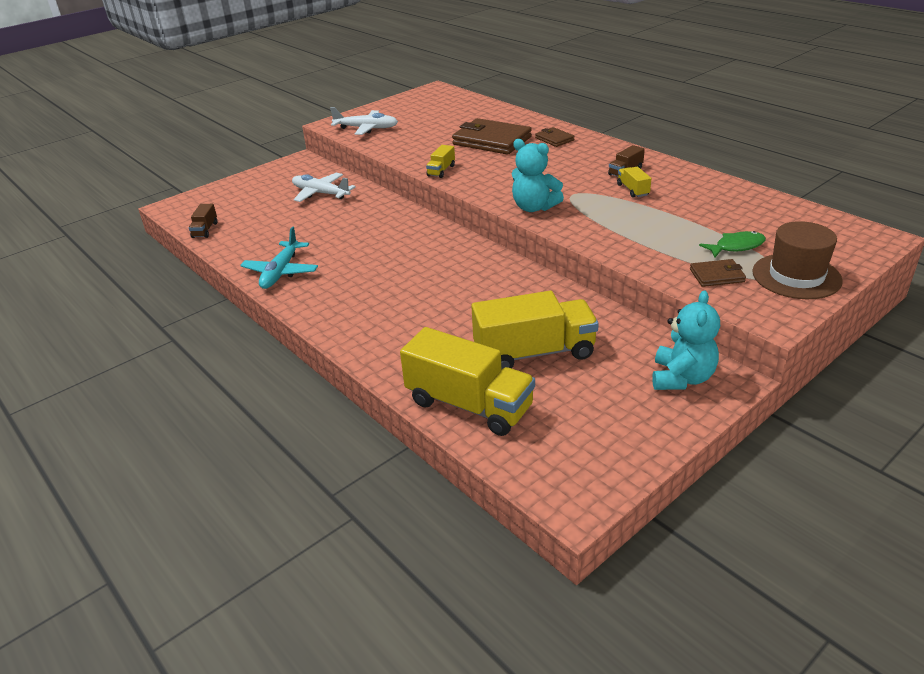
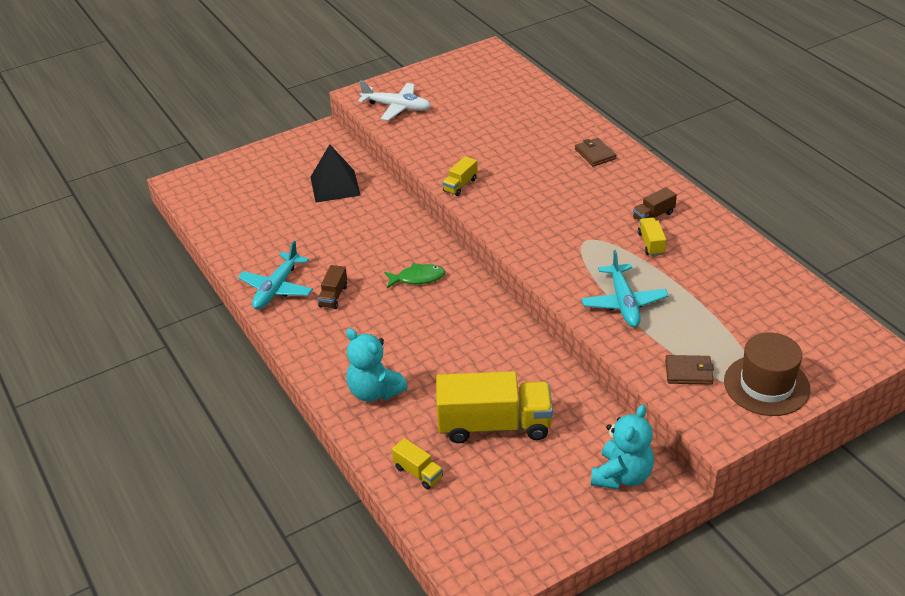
camera: 10 degrees right, 5 degrees up
(205, 230) = (210, 220): brown truck -> brown truck (333, 296)
(320, 193) = (335, 186): white plane -> black pyramid
(469, 405) = (418, 472): yellow truck -> yellow truck, size x0.45
(492, 141) = (526, 147): brown wallet -> none
(534, 207) = (540, 253): turquoise teddy bear -> turquoise teddy bear (374, 391)
(628, 233) = (624, 303): none -> turquoise plane
(736, 247) = (724, 338): green fish -> green fish (417, 278)

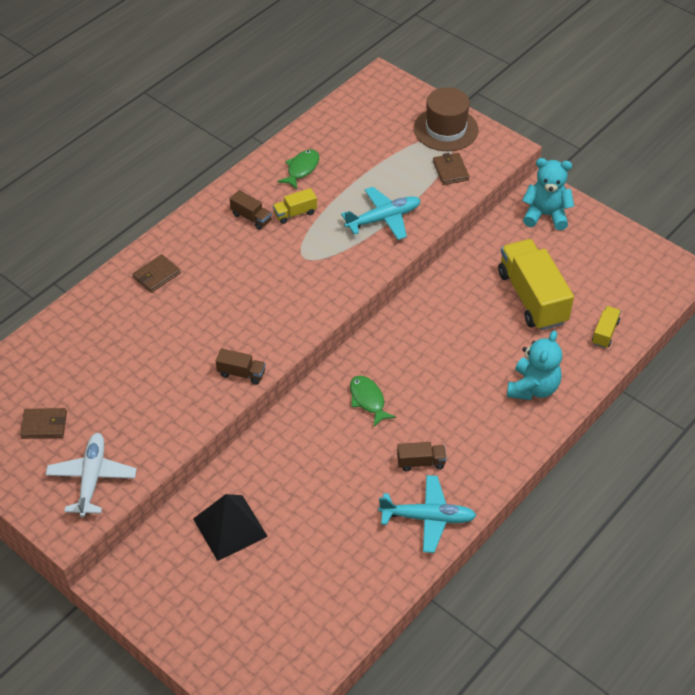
camera: 110 degrees left, 10 degrees up
(458, 91) = (44, 425): none -> brown wallet
(460, 185) = (241, 373): yellow truck -> brown truck
(718, 258) = (301, 169): none -> green fish

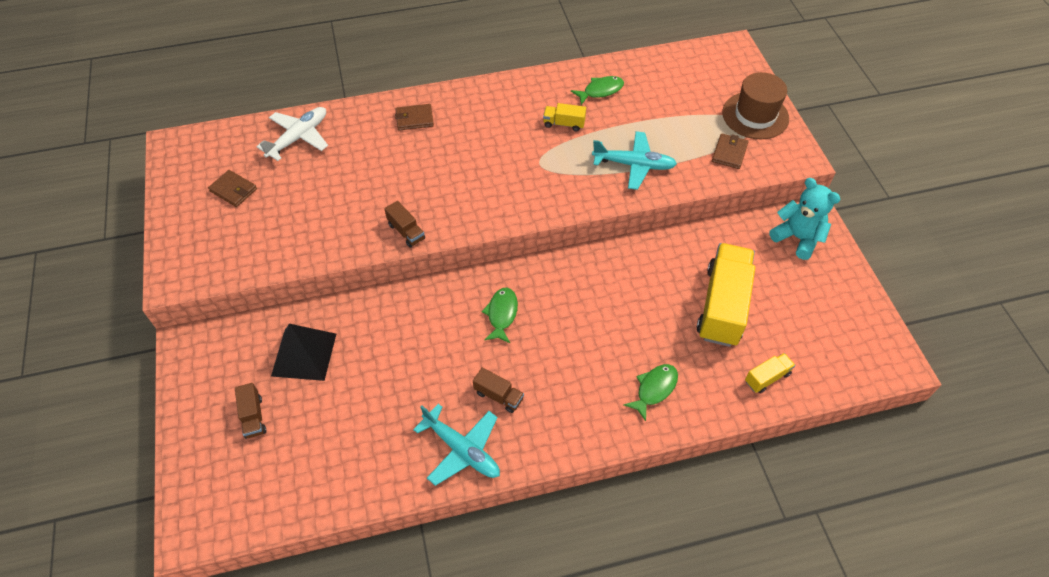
camera: 35 degrees right, 5 degrees up
(92, 478) = (226, 251): white plane -> white plane (299, 137)
(251, 217) = (526, 110): brown truck -> brown truck (253, 417)
(533, 388) = (654, 389): turquoise teddy bear -> green fish

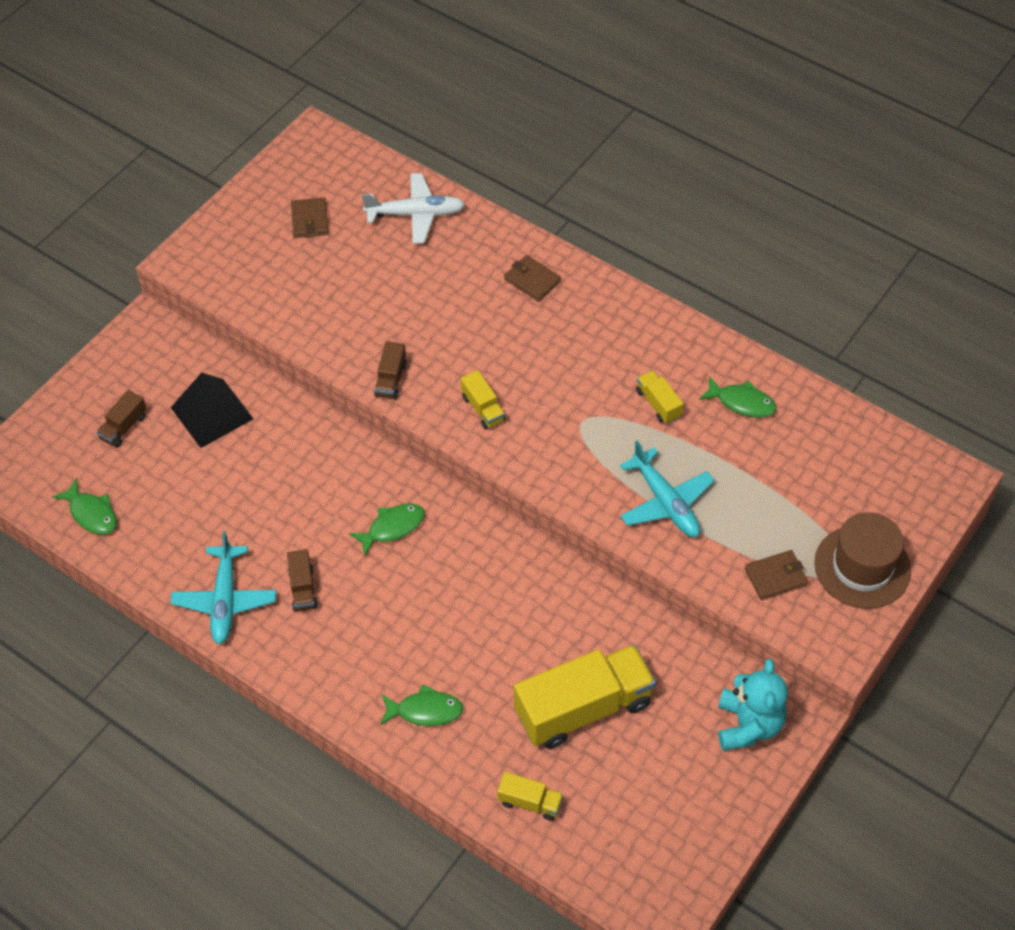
camera: 50 degrees right, 0 degrees up
(302, 488) = (91, 513): none -> green fish
(479, 202) = (483, 409): none -> yellow truck

